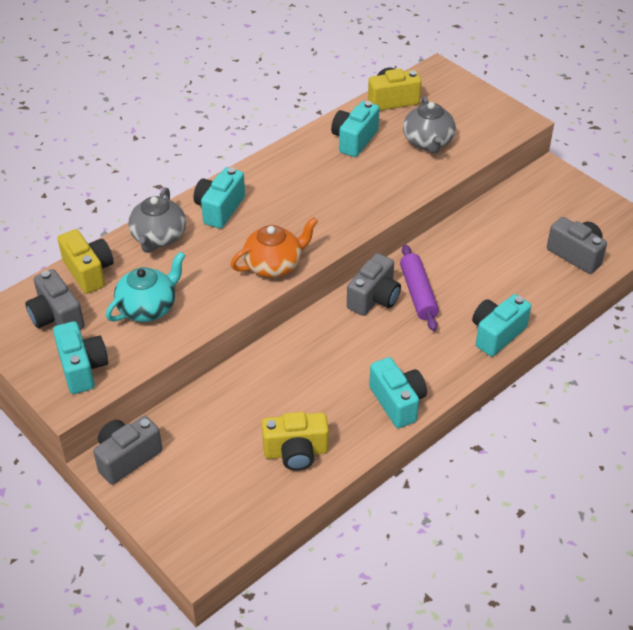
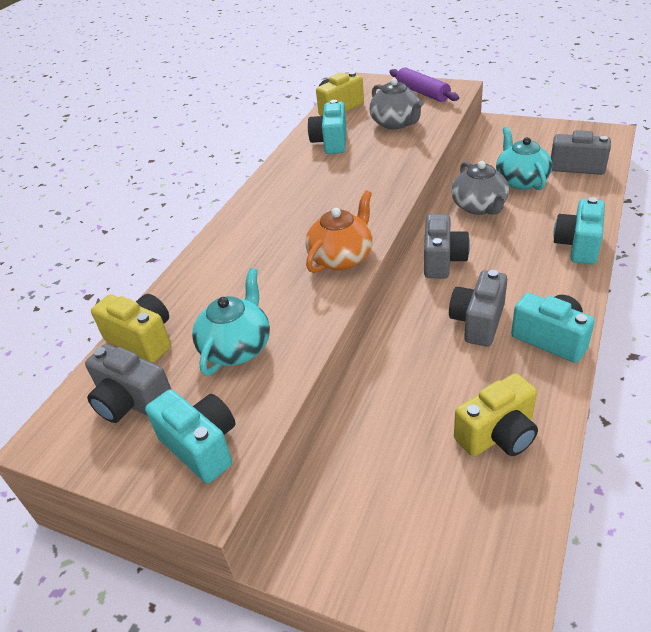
camera: 20 degrees left, 5 degrees down
(127, 458) = (310, 534): grey camera -> grey camera (478, 322)
(158, 237) = (201, 279): grey teapot -> grey teapot (479, 207)
(219, 209) = (247, 233): turquoise camera -> none
(418, 293) = (478, 241): purple rolling pin -> purple rolling pin (422, 92)
(511, 248) = (521, 181): none -> turquoise teapot

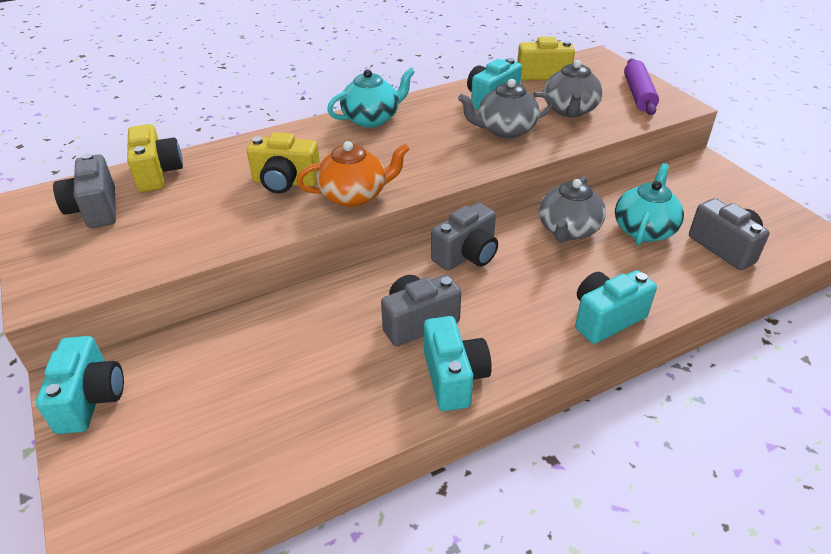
camera: 35 degrees right, 0 degrees up
(201, 446) = (84, 264): turquoise camera -> turquoise camera (91, 399)
(237, 348) = (195, 215): turquoise teapot -> turquoise teapot (372, 119)
(374, 157) = (505, 130): none -> grey teapot
(498, 434) = (299, 415): yellow camera -> yellow camera (285, 182)

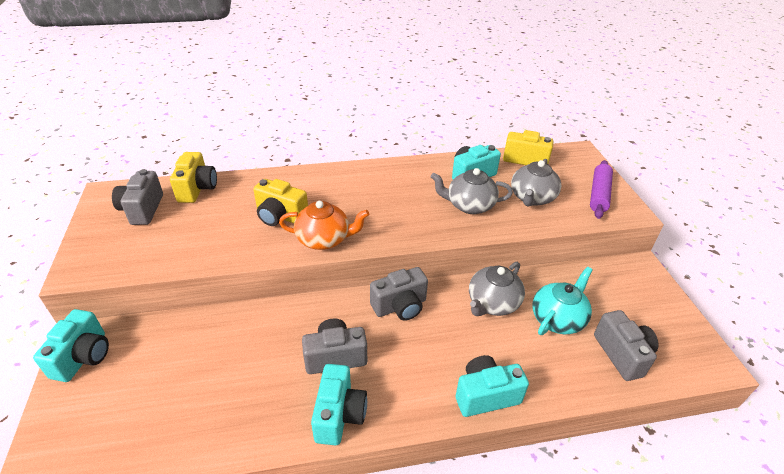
camera: 15 degrees right, 0 degrees up
(372, 119) = (370, 174): turquoise teapot -> none

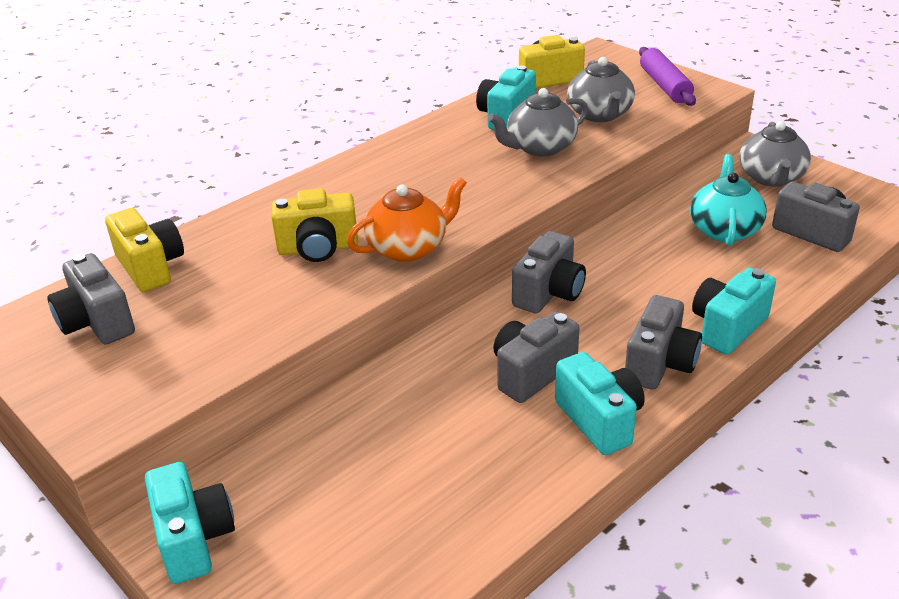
camera: 30 degrees left, 5 degrees down
(415, 396) = (660, 364): none -> grey camera
(492, 303) = (645, 245): grey teapot -> grey teapot (771, 178)

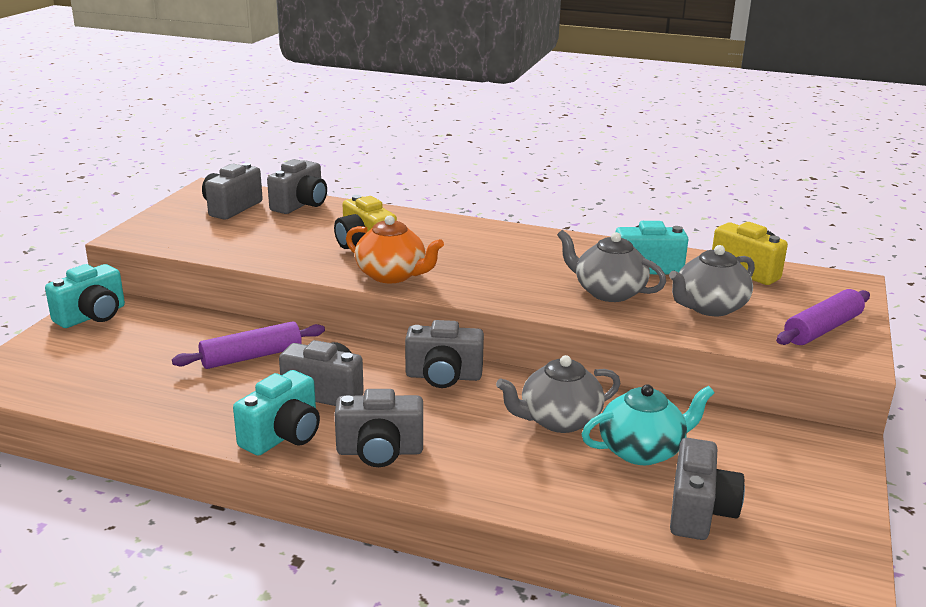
camera: 60 degrees right, 10 degrees down
(150, 267) = (300, 205): yellow camera -> grey camera
(418, 411) = (251, 356): none -> purple rolling pin
(727, 327) = (465, 480): turquoise camera -> none
(771, 178) = (789, 465): grey teapot -> grey teapot (559, 420)

